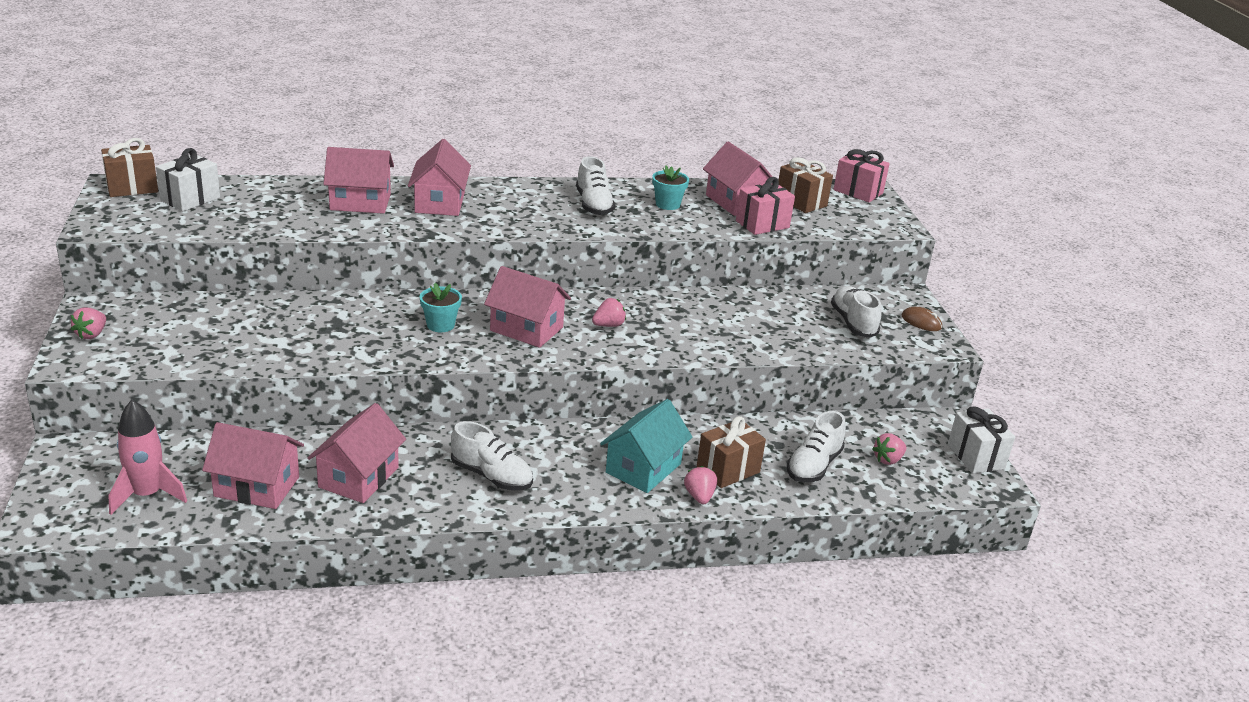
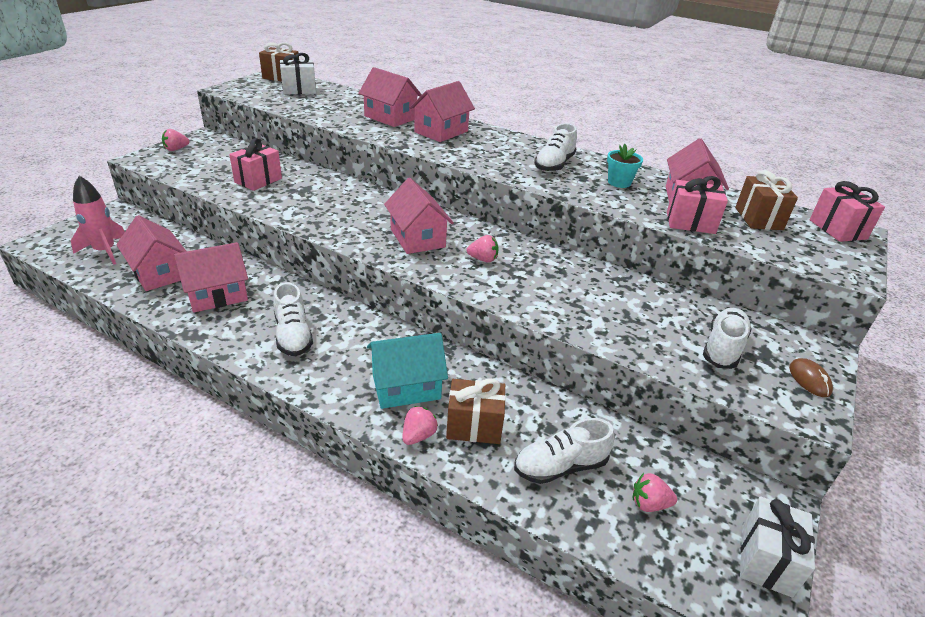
camera: 40 degrees right, 5 degrees up
(268, 333) = (258, 180): none -> pink gift
(440, 325) = (364, 214): turquoise flower pot -> none

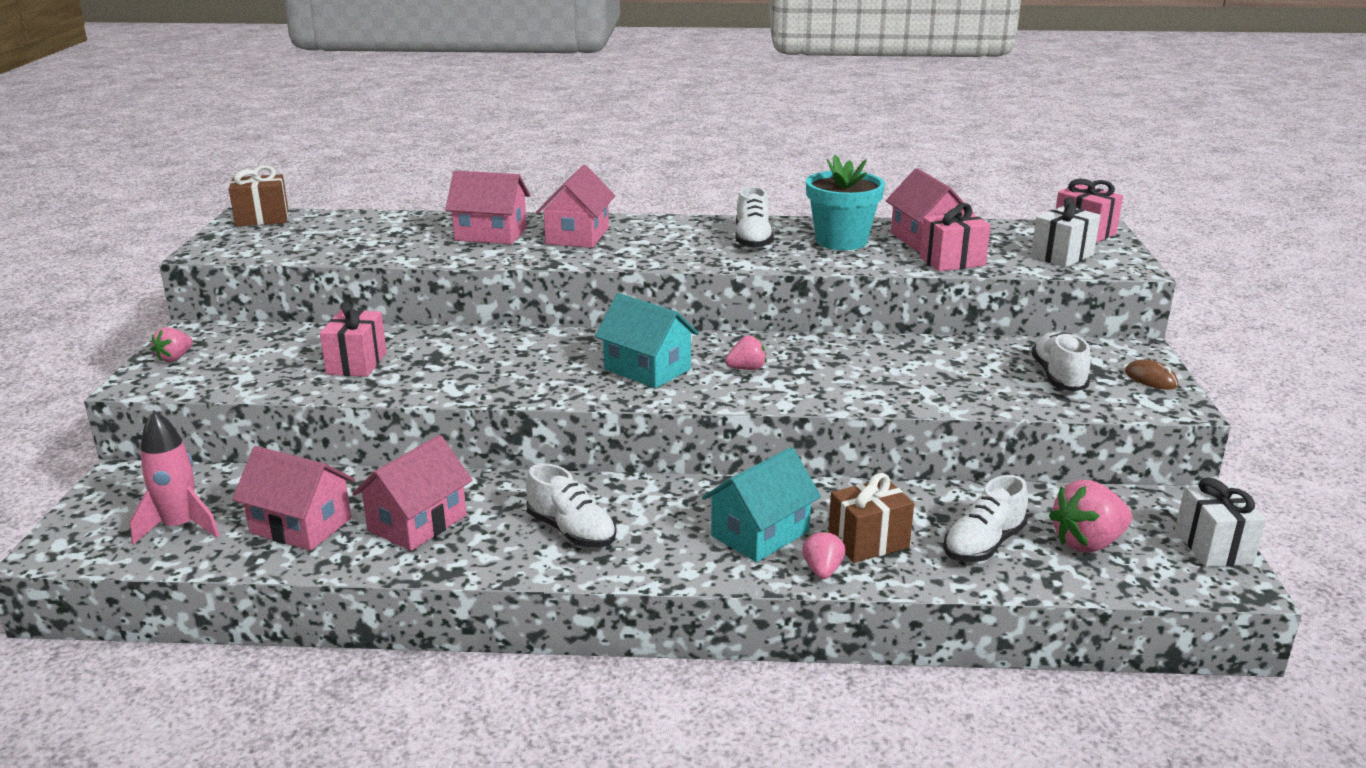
camera: 25 degrees left, 10 degrees down
(299, 90) = (314, 229): white gift -> white gift (1062, 256)
(417, 238) = (647, 369): pink house -> turquoise house
(619, 182) = (841, 241): turquoise flower pot -> turquoise flower pot, size x1.78
(649, 504) = (1087, 543): pink strawberry -> pink strawberry, size x1.74
(758, 218) = (1008, 241): brown gift -> none

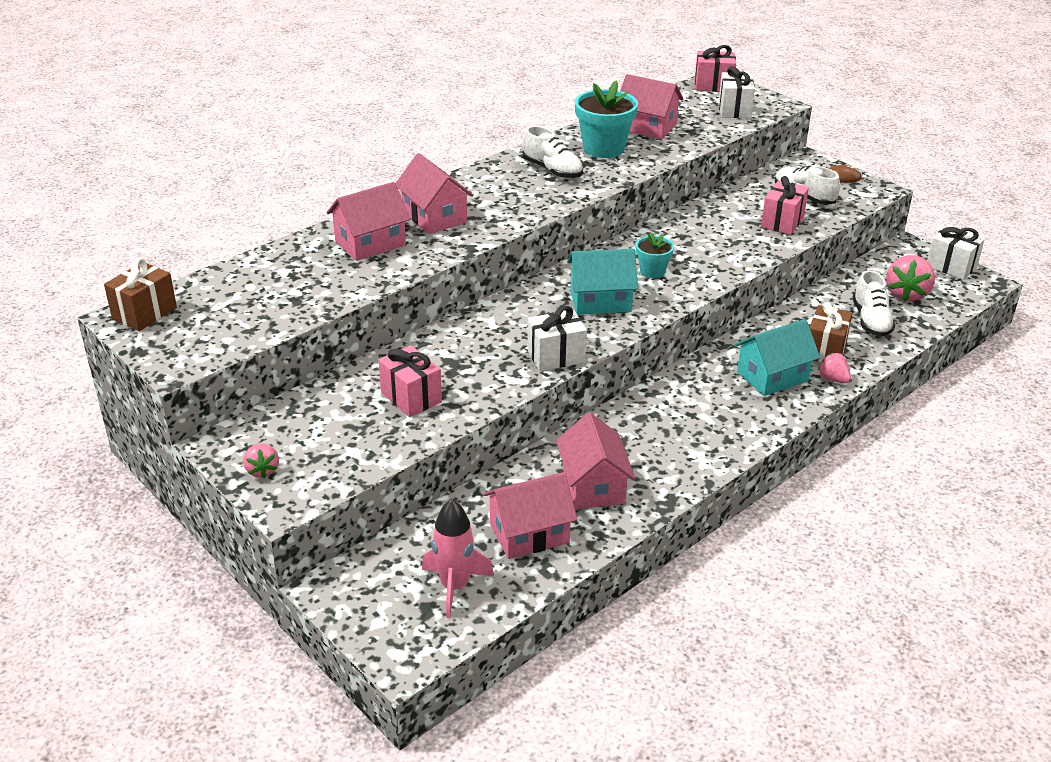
camera: 45 degrees left, 10 degrees up
(518, 389) = (556, 356): none -> white gift
(571, 531) = (683, 435): white shoe -> none
(746, 369) = (652, 271): pink strawberry -> turquoise flower pot
(760, 534) = (772, 376): turquoise house -> turquoise house turned 60 degrees clockwise
(952, 261) = (690, 139): pink gift -> pink gift (782, 222)

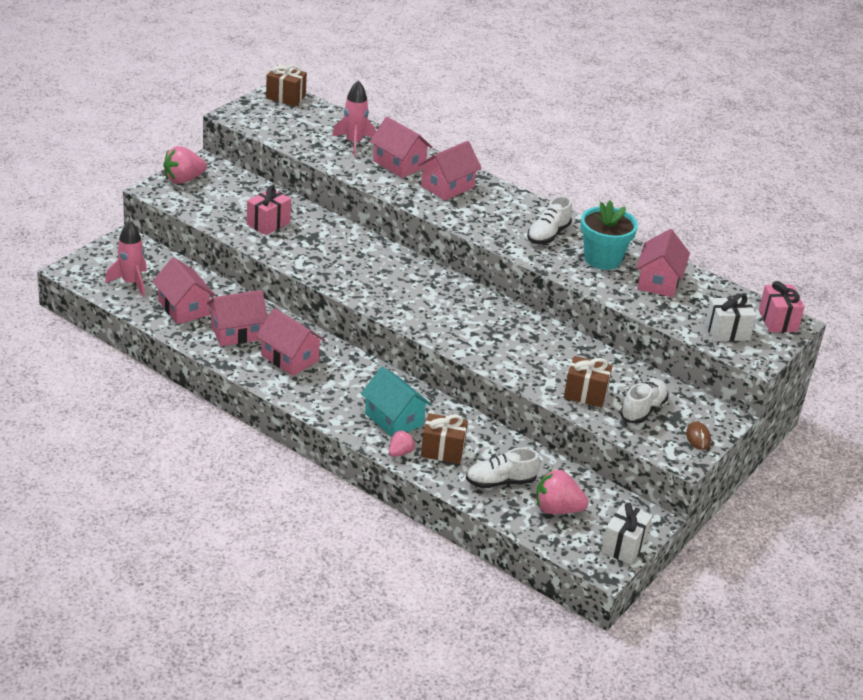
camera: 75 degrees right, 0 degrees up
(262, 470) = (183, 179): pink strawberry -> pink strawberry, size x1.74
(303, 270) = (354, 143): none -> pink rocket
(556, 356) = (332, 278): white gift -> none
(600, 301) = (414, 296): turquoise house -> none
(652, 271) = (468, 321): turquoise flower pot -> none
(653, 444) = (290, 358): none -> pink house
(782, 222) = (585, 394): pink gift -> brown gift

